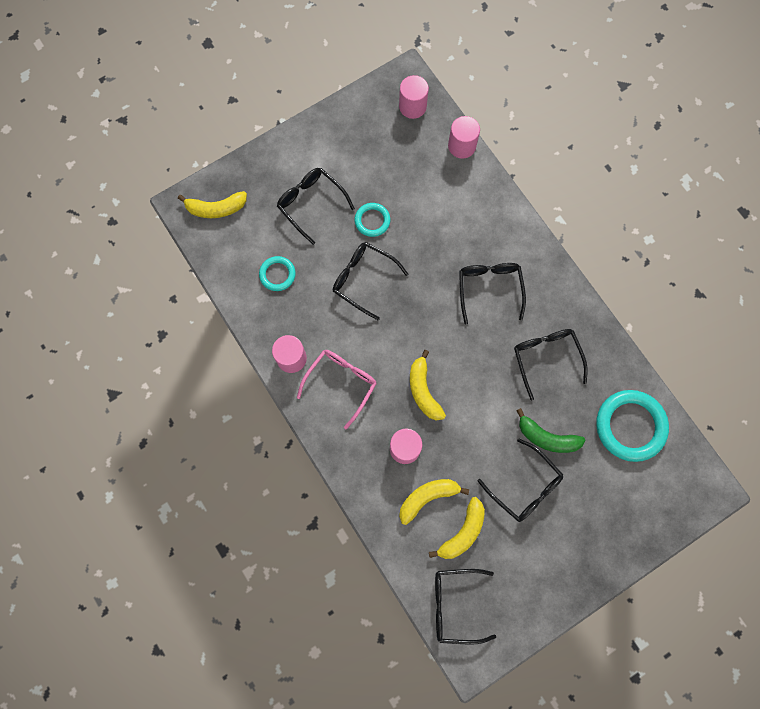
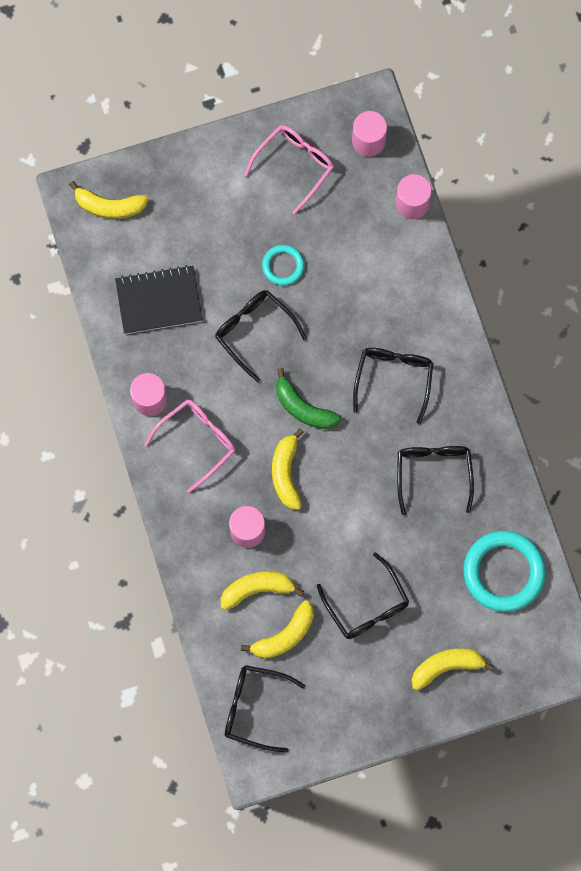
camera: 15 degrees right, 0 degrees up
(277, 274) = (159, 301): turquoise ring -> black notebook
(311, 204) = (218, 228): black glasses -> none
(359, 139) = (295, 165): none -> pink glasses
(546, 437) = (407, 560): green banana -> green banana (303, 408)
(608, 521) = (446, 666): none -> yellow banana

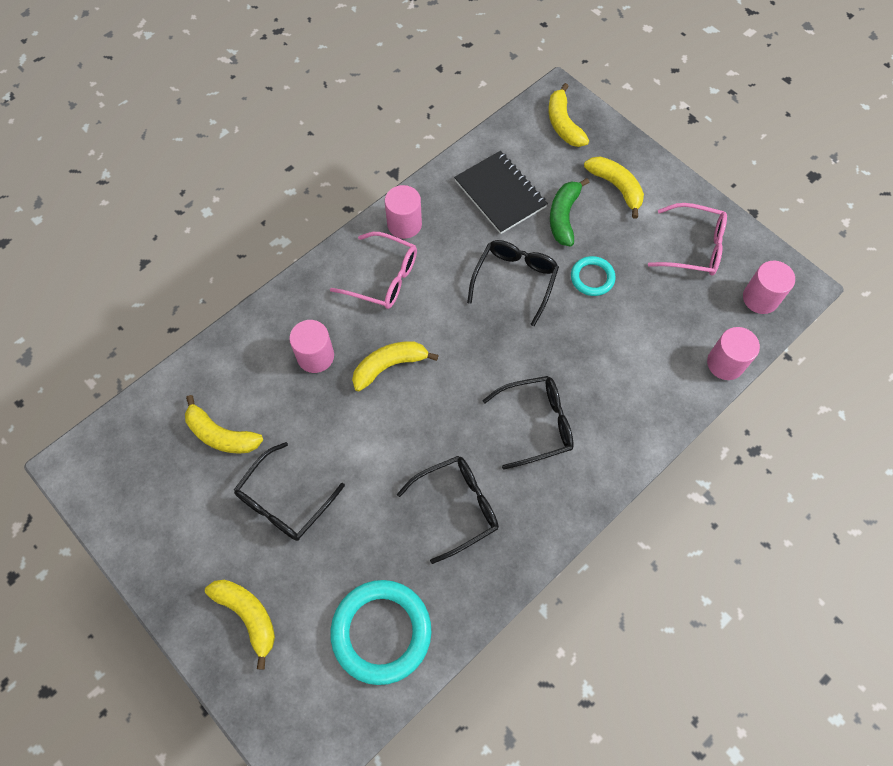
camera: 65 degrees right, 10 degrees down
(254, 708) = (135, 438): black glasses -> none
(257, 589) = (259, 389): yellow banana -> yellow banana (616, 187)
(303, 408) = (462, 353): green banana -> green banana (563, 216)

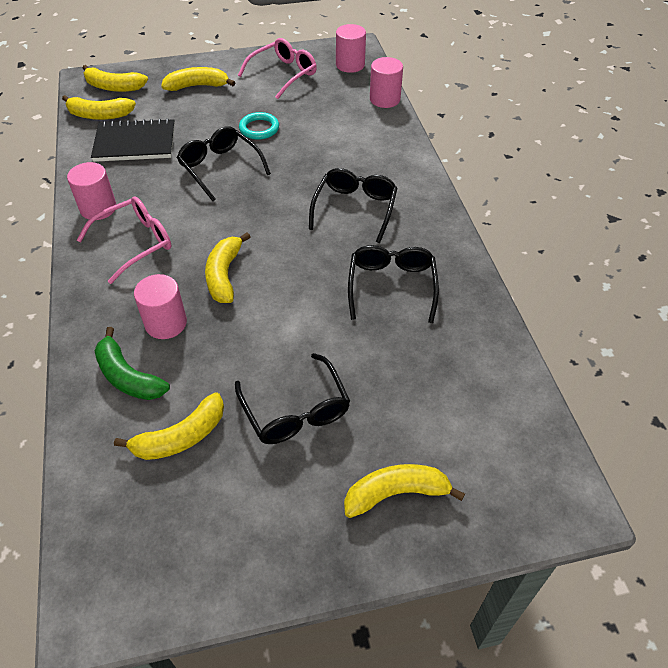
camera: 60 degrees left, 15 degrees down
(381, 632) = (475, 387): turquoise ring -> none
(517, 142) = (100, 115): none -> yellow banana
(563, 216) = (192, 120): green banana -> green banana (128, 376)

